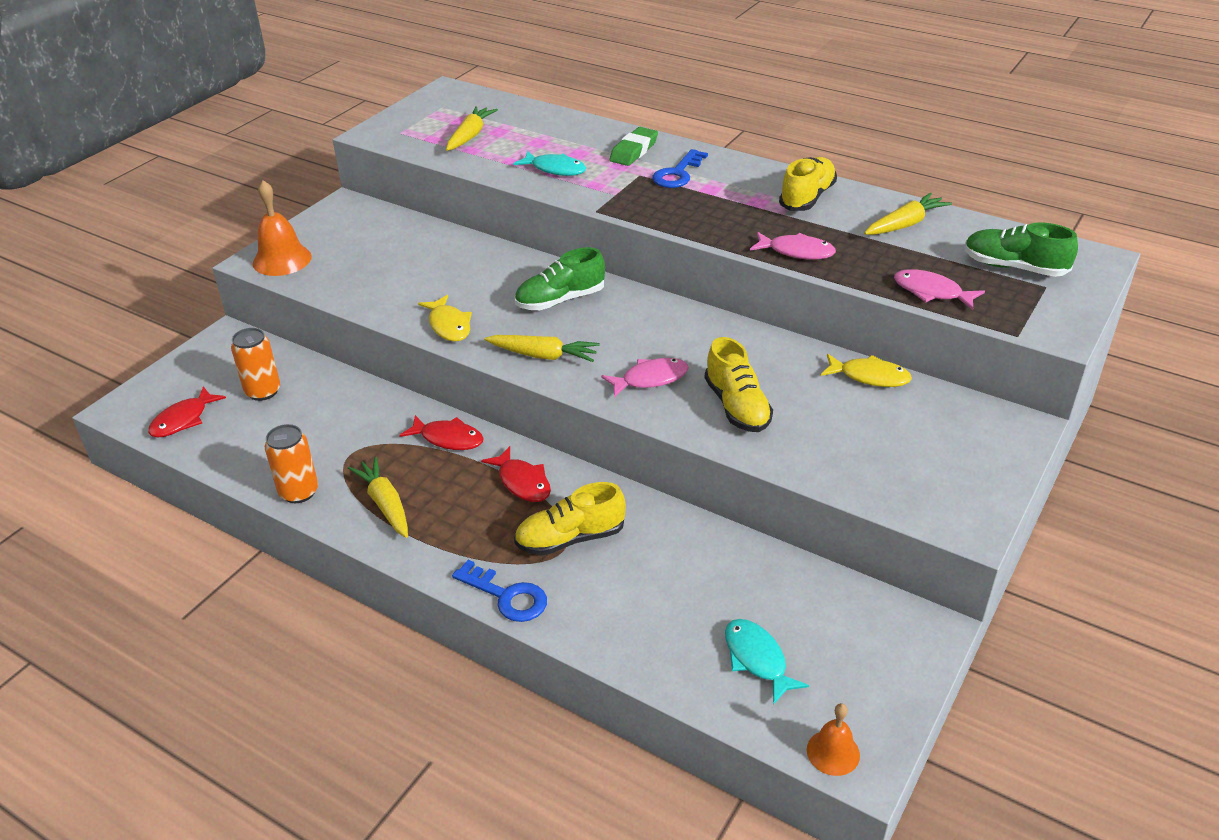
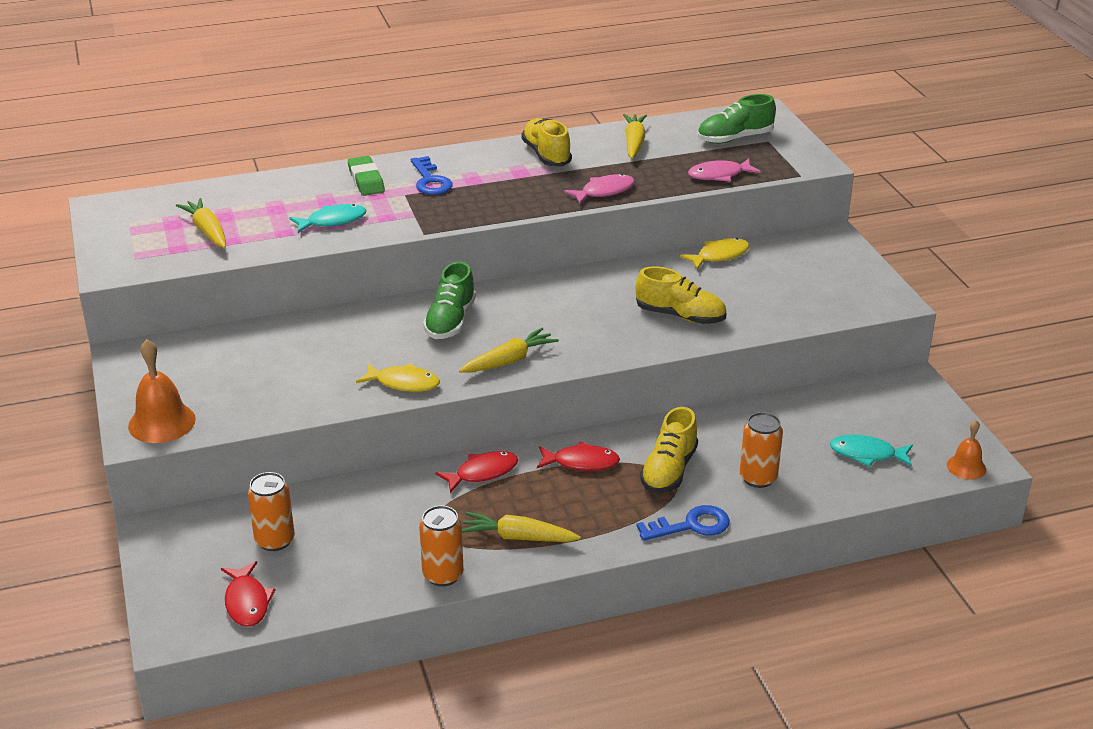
camera: 50 degrees left, 5 degrees down
(626, 601) = (758, 478): none -> orange can
(650, 379) = (603, 332): pink fish -> none

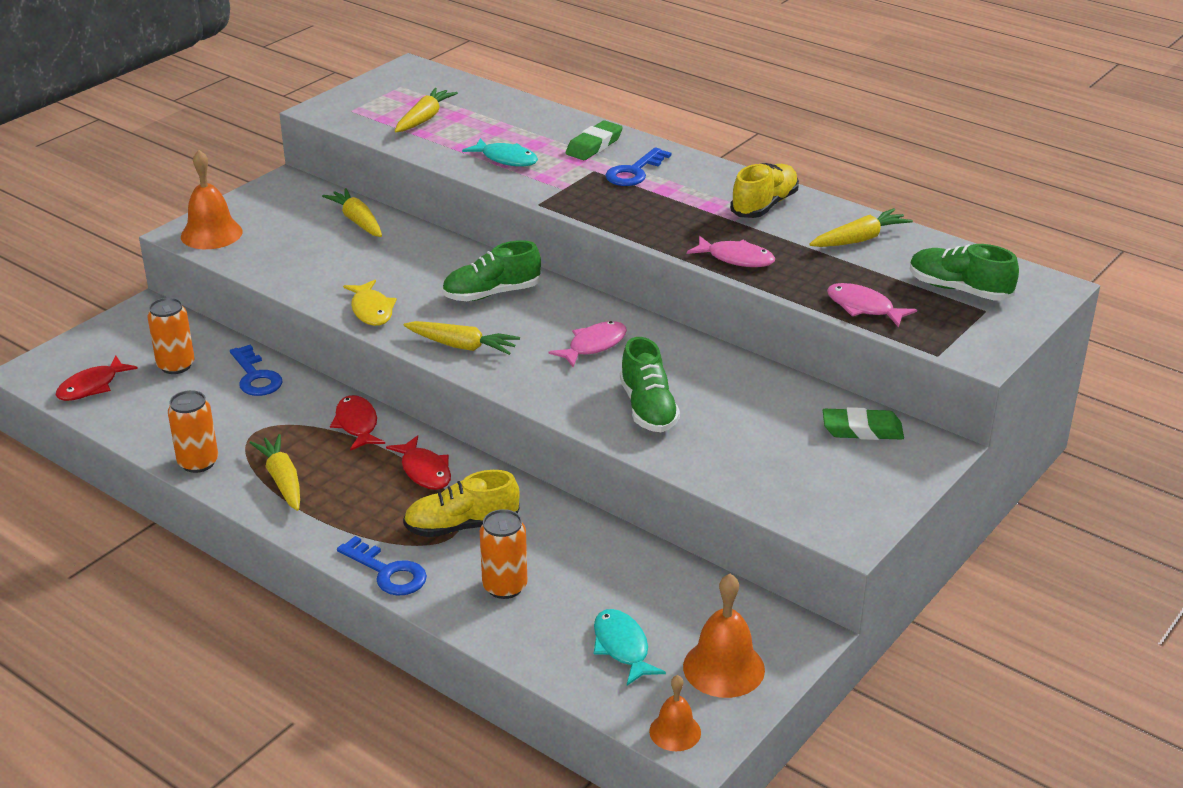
camera: 55 degrees right, 0 degrees up
(250, 342) = (357, 221): none -> yellow carrot
(349, 501) = (256, 377): none -> blue key
(482, 473) = (357, 424): red fish -> red fish turned 135 degrees counterclockwise
(576, 306) = (593, 345): none -> pink fish
(680, 316) = (648, 408): yellow shoe -> green shoe
(719, 256) = (793, 390): yellow fish -> none
(789, 251) = (862, 430): none -> green eraser
(920, 423) = (723, 668): none -> orange bell

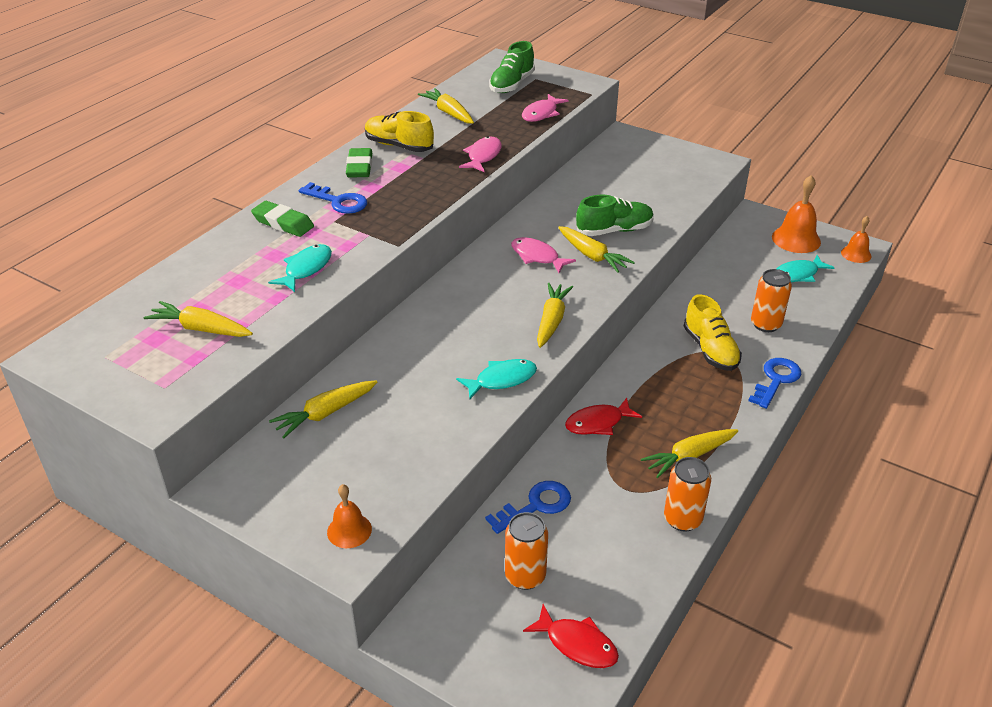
camera: 95 degrees left, 5 degrees up
(211, 234) = (349, 530): orange bell -> orange bell, size x0.61
(371, 310) = (502, 380): yellow fish -> turquoise fish
(424, 471) = (650, 376): red fish -> none
(491, 294) = (465, 312): green shoe -> none
(590, 385) = (592, 256): none -> yellow carrot
(862, 430) = (613, 156): green eraser -> green eraser (359, 167)

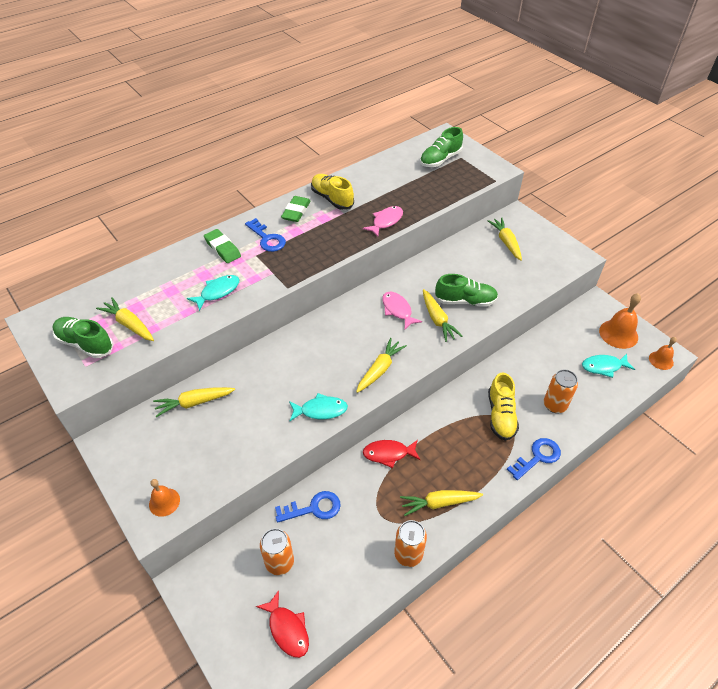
camera: 20 degrees right, 10 degrees up
(148, 363) = (85, 344): none -> green shoe
(448, 113) = (381, 176): yellow carrot -> yellow carrot (506, 242)
(541, 114) = (448, 191): pink fish -> none

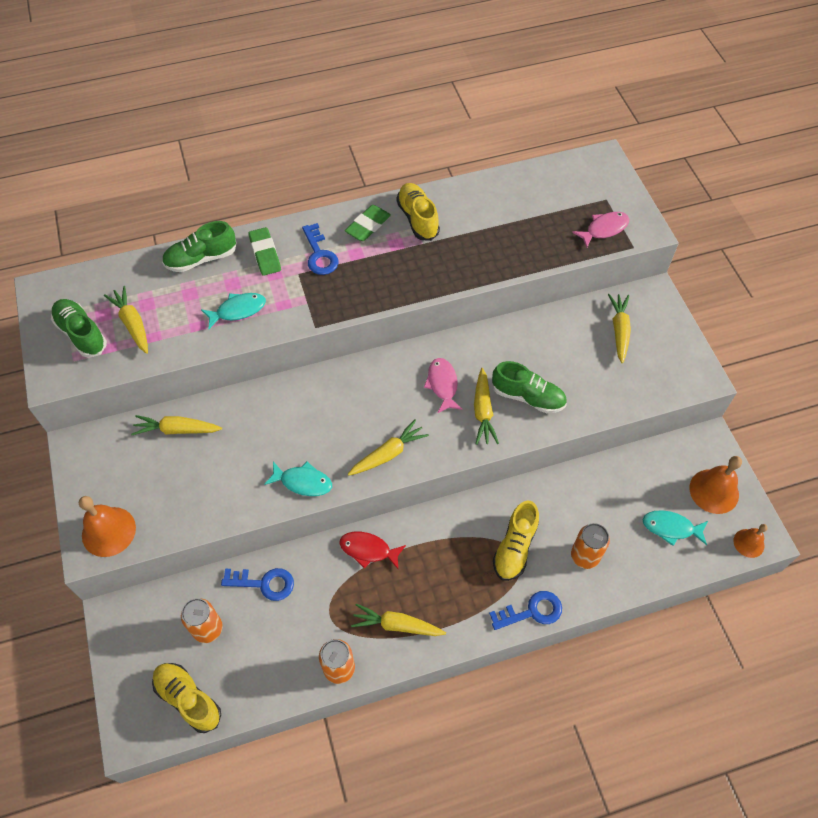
camera: 20 degrees right, 10 degrees up
(164, 502) = (108, 531): orange bell -> orange bell, size x1.65
(287, 629) = (188, 699): red fish -> yellow shoe
(386, 221) = (467, 269): pink fish -> pink fish (604, 229)
(440, 159) = (578, 196): green shoe -> green shoe (201, 259)

